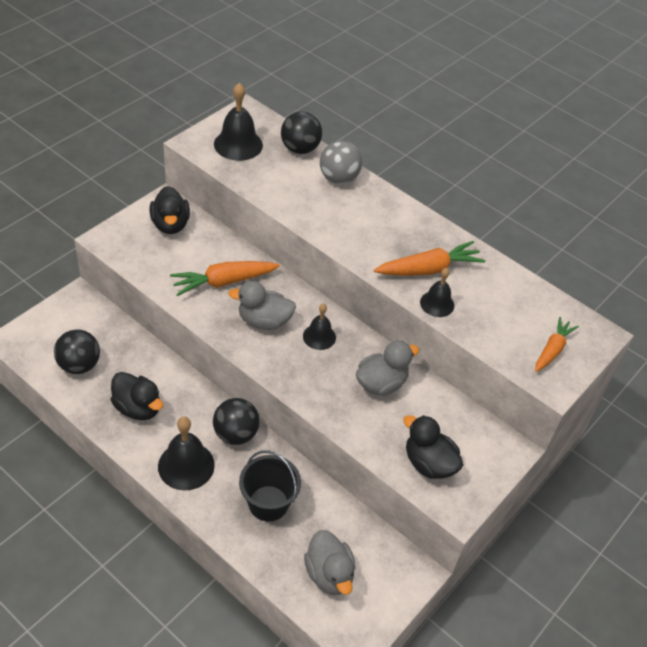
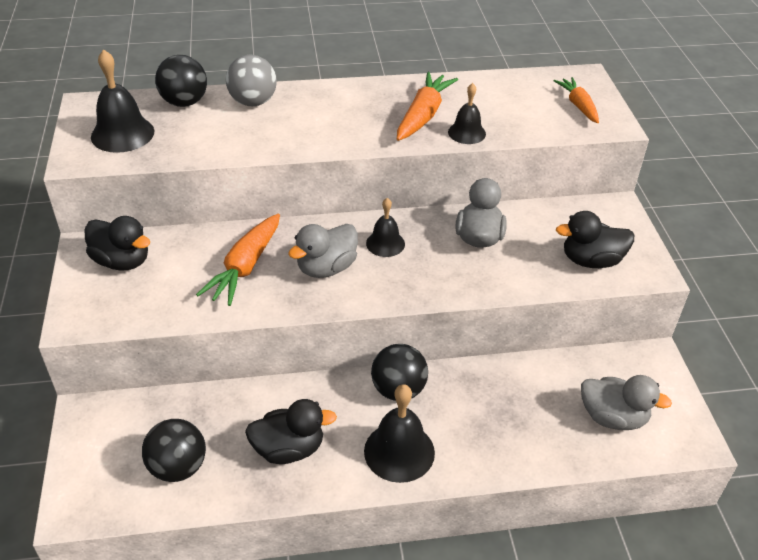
camera: 45 degrees left, 5 degrees down
(268, 503) = (500, 414): black bucket -> none

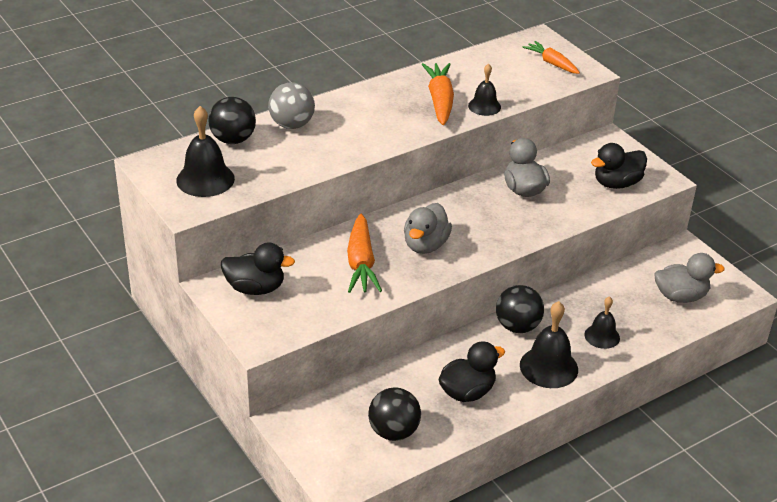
camera: 25 degrees left, 5 degrees down
(385, 243) = (456, 214): black bell -> black bell (602, 336)

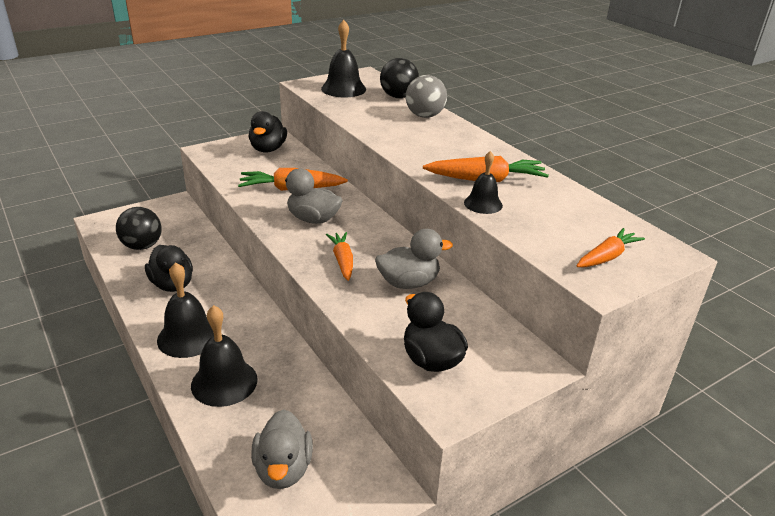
camera: 90 degrees right, 5 degrees down
(497, 225) = (342, 261): none -> orange carrot
(517, 326) = (253, 321): black ball -> none
(602, 336) = (224, 382): black bell -> black bell, size x1.61

